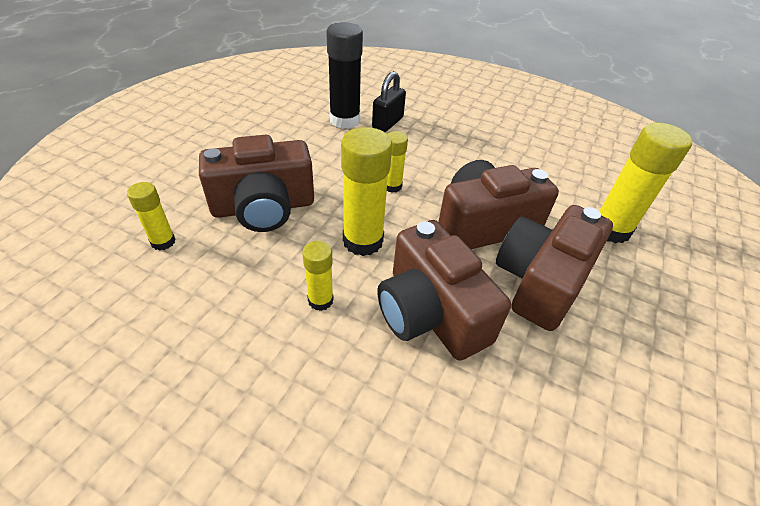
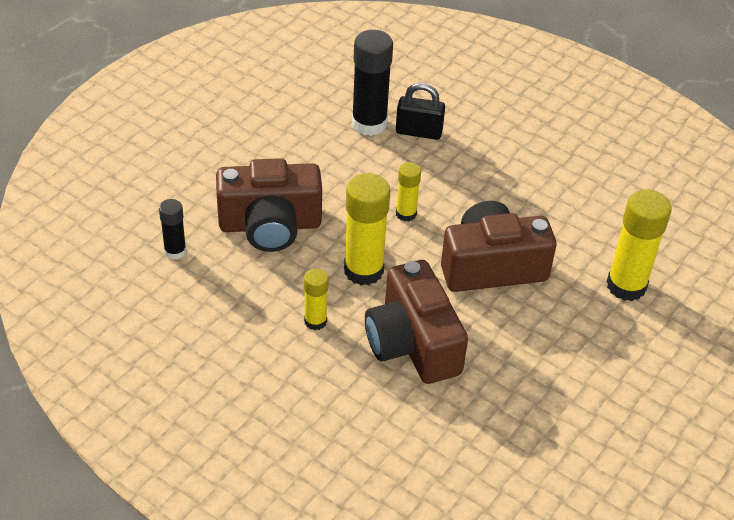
camera: 10 degrees right, 0 degrees up
(163, 242) = (175, 251): yellow glue stick -> black glue stick
(387, 123) = (419, 132): black padlock -> black padlock turned 60 degrees clockwise
(541, 281) = (527, 328): brown camera -> none

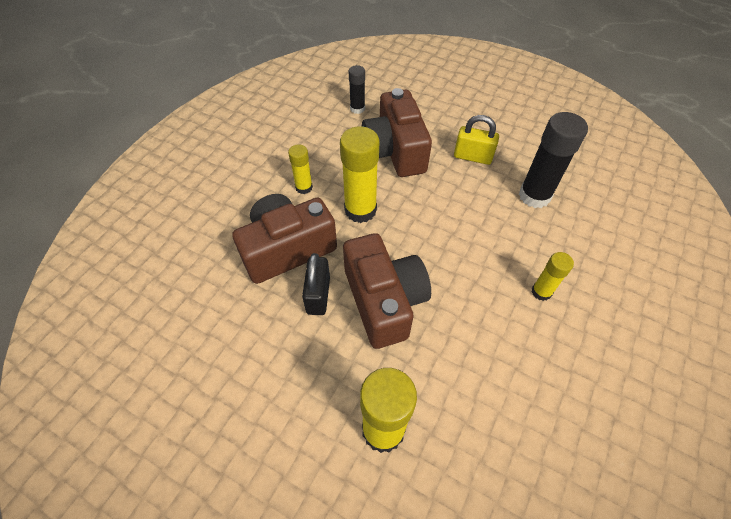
camera: 85 degrees right, 10 degrees up
(298, 158) = (472, 157): none -> yellow padlock
(406, 214) = (432, 231): yellow glue stick -> yellow glue stick (541, 292)
(419, 132) = (541, 232): black padlock -> black padlock (318, 295)

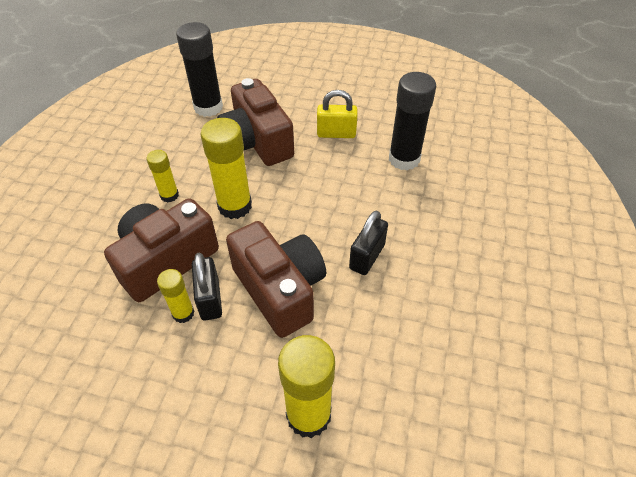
camera: 15 degrees left, 5 degrees down
(357, 108) = (208, 107): black glue stick -> black glue stick, size x1.81
(474, 287) = (367, 257): none -> black padlock
(541, 292) = (431, 246): yellow glue stick -> yellow glue stick (183, 313)

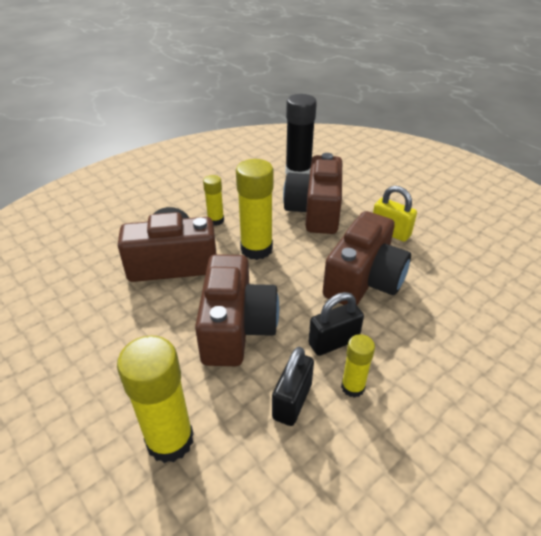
camera: 35 degrees right, 10 degrees down
(183, 313) = (151, 305): yellow glue stick -> yellow glue stick (352, 387)
(210, 299) = (178, 306): black padlock -> black padlock (292, 401)
(348, 189) = (363, 280): none -> brown camera
(404, 159) = (440, 279): black glue stick -> none

